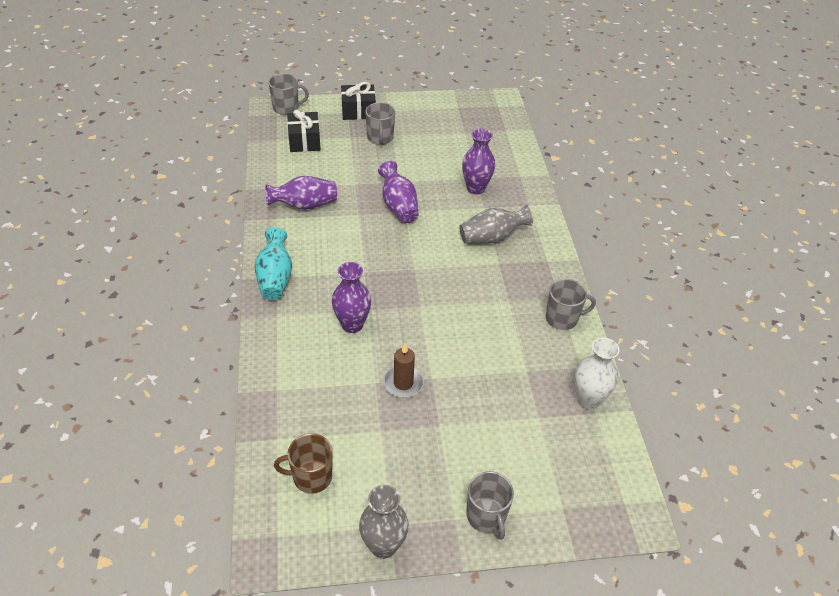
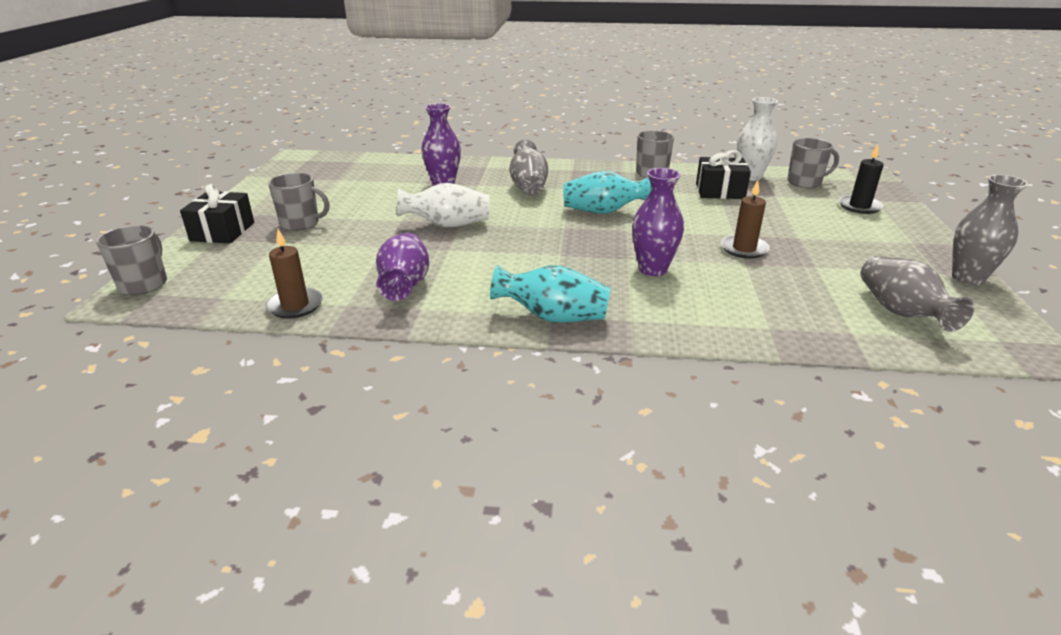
camera: 75 degrees left, 15 degrees down
(272, 169) = (295, 305): none -> brown candle
(304, 141) = (250, 275): black gift -> black gift (720, 191)
(311, 477) = (901, 312): brown mug -> grey vase
(398, 206) = (447, 225): purple vase -> white vase
(453, 289) = (603, 211): none -> turquoise vase
(486, 516) = (901, 228): grey mug -> grey mug (805, 182)
(536, 489) = (859, 206): none -> black candle

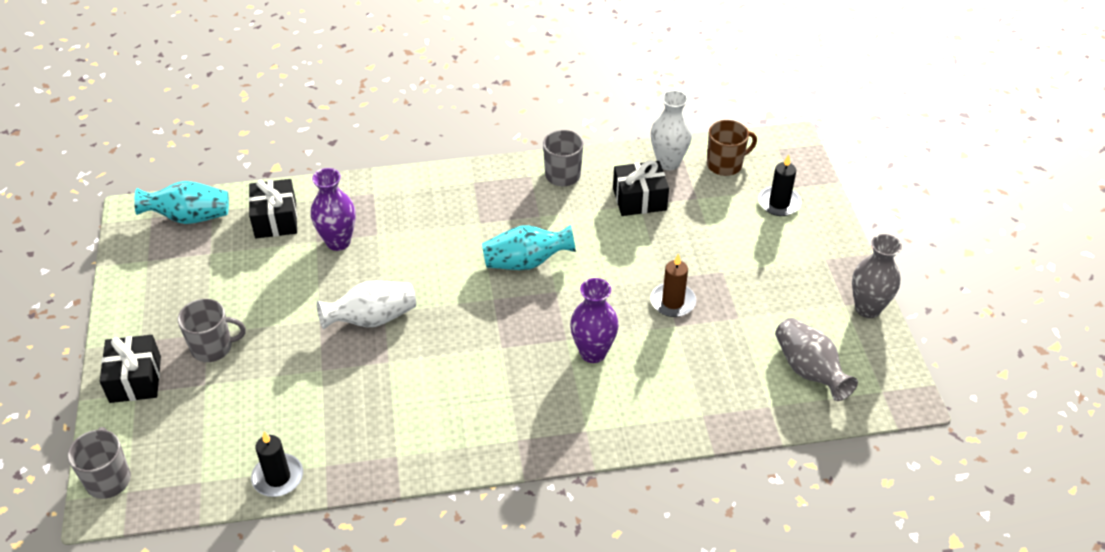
camera: 15 degrees left, 15 degrees up
(295, 305) = (278, 477): brown candle -> black candle
(400, 170) = (275, 219): none -> black gift
(405, 285) = (368, 425): purple vase -> none
(528, 186) = (434, 228): grey vase -> none
(553, 317) = (518, 441): turquoise vase -> turquoise vase (189, 217)
(805, 182) = (725, 165): grey mug -> brown mug

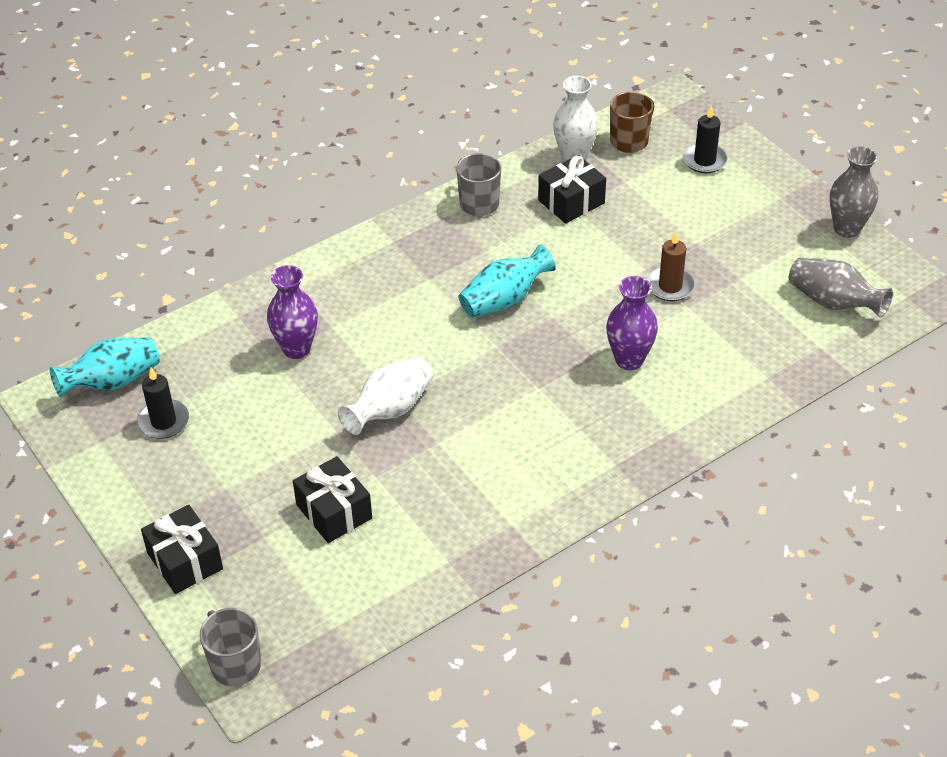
camera: 25 degrees left, 0 degrees up
(213, 347) = (244, 499): grey mug -> none
(275, 219) = (211, 351): black gift -> black gift (334, 511)
(278, 477) = (409, 591): black candle -> black candle (163, 421)

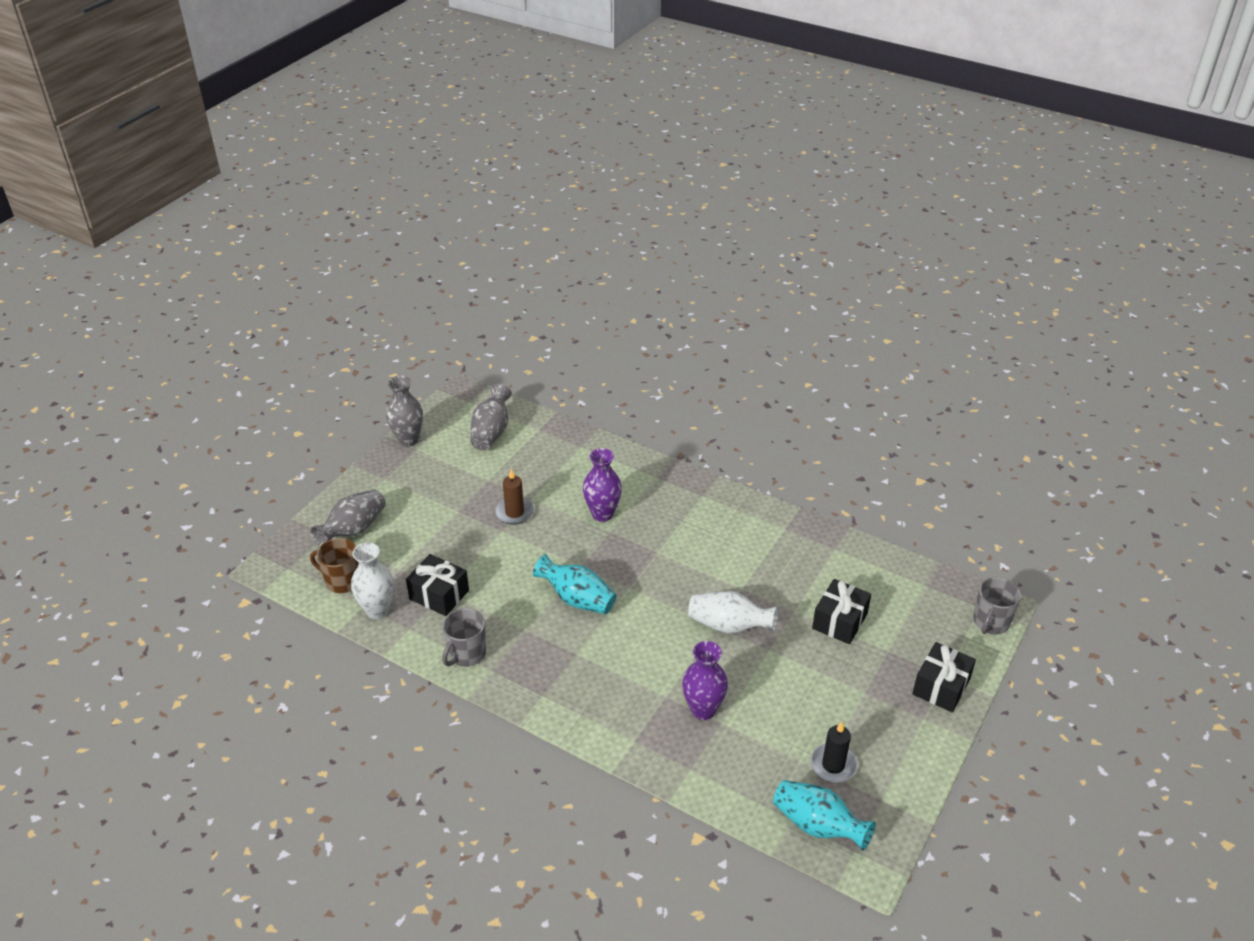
camera: 115 degrees left, 5 degrees down
(704, 160) = (353, 530): black candle -> grey vase

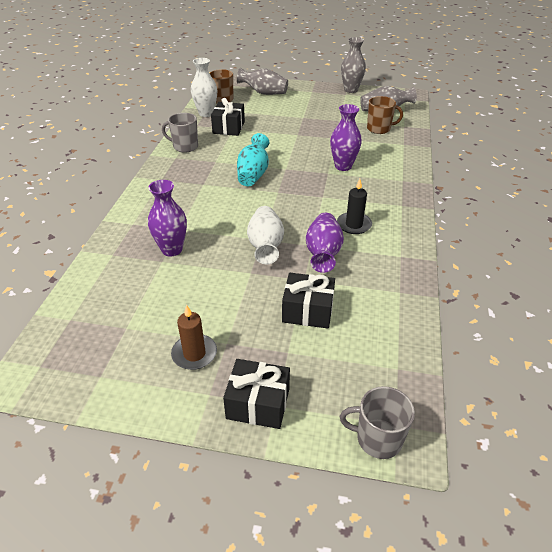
camera: 70 degrees right, 0 degrees up
(514, 512) = (317, 135): brown candle -> brown candle (194, 354)
(533, 452) = (379, 129): none -> brown mug
(759, 583) = (323, 253): none -> purple vase
(818, 825) = (65, 336): turquoise vase -> none
(833, 765) = (133, 335): black candle -> black candle (354, 225)

